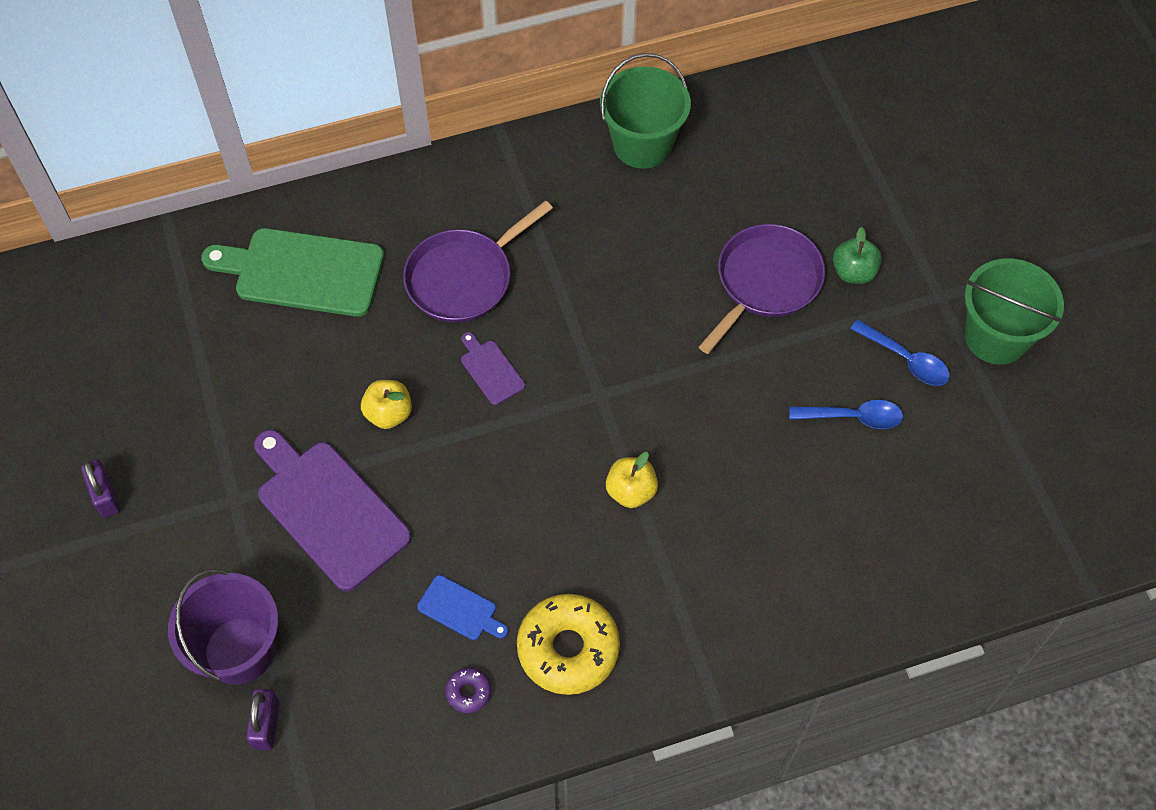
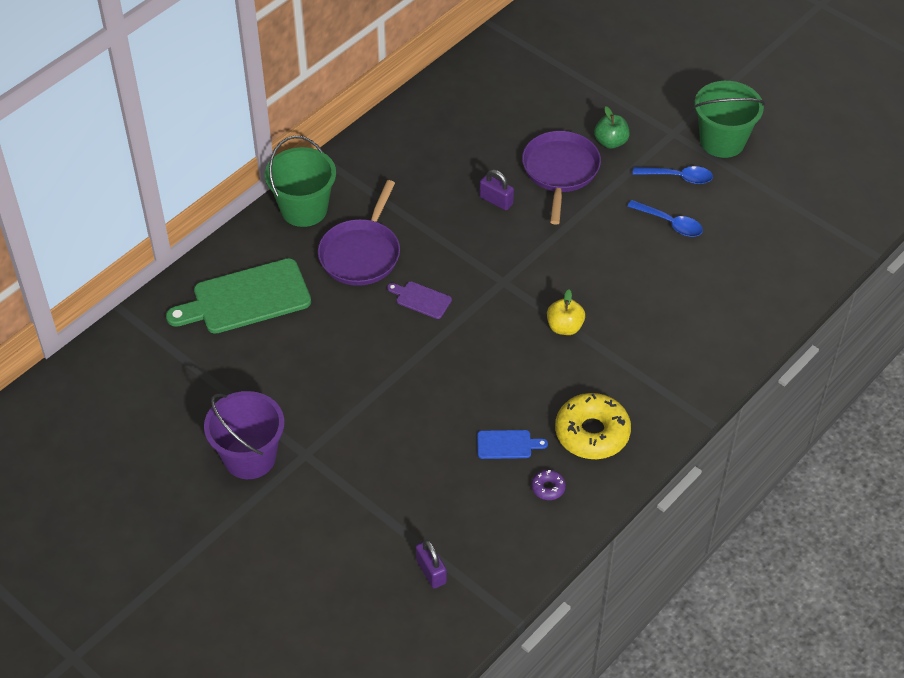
camera: 30 degrees left, 10 degrees down
(105, 496) = (212, 495): purple padlock -> purple padlock (496, 200)
(239, 650) = (379, 539): purple bucket -> purple bucket (250, 457)
(329, 510) = (376, 430): purple cutting board -> none
(389, 414) = (372, 355): yellow apple -> none
(642, 144) = (421, 124): green bucket -> green bucket (304, 209)
(853, 417) = (670, 223): blue spoon -> blue spoon turned 60 degrees clockwise

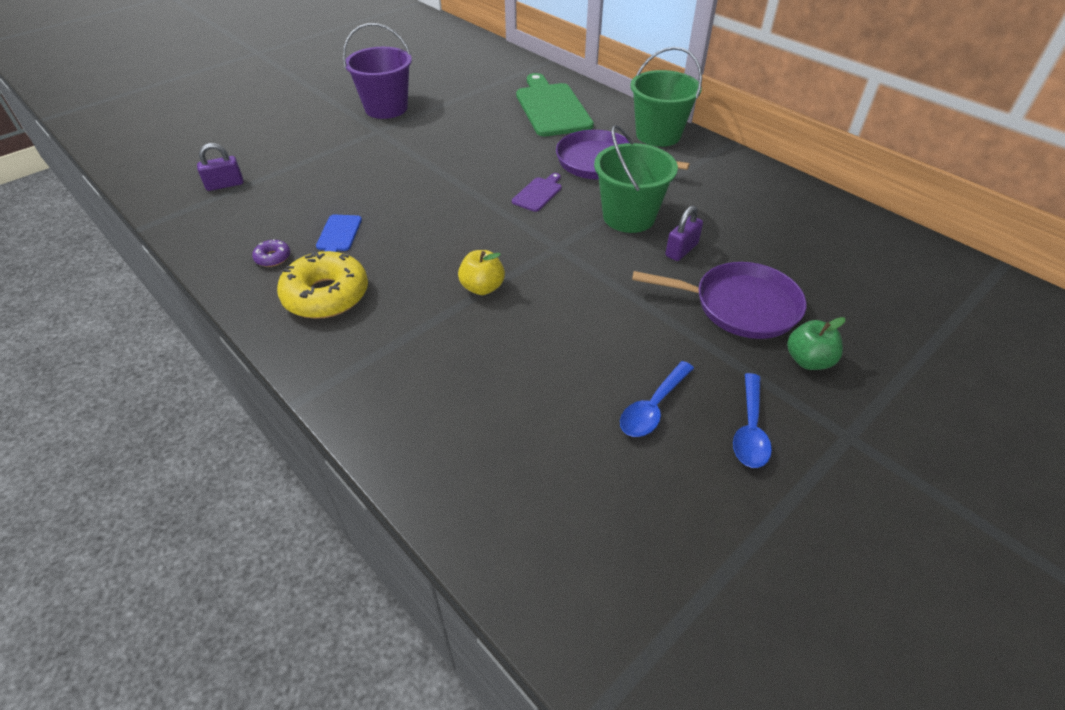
camera: 95 degrees right, 5 degrees down
(722, 141) = (848, 503): green bucket -> green bucket (629, 217)

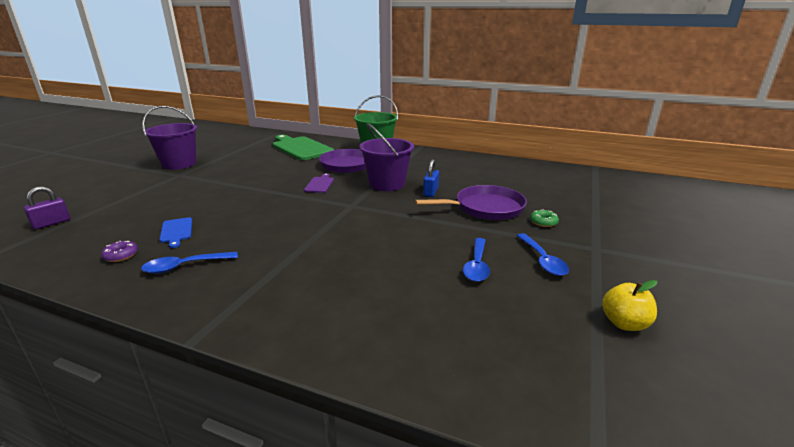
camera: 25 degrees left, 20 degrees down
(326, 295) = (184, 266): yellow donut -> blue spoon
(482, 287) = (313, 235): yellow apple -> yellow apple (624, 323)
(629, 217) = (387, 184): green bucket -> purple bucket
(681, 250) = (431, 192): purple padlock -> blue padlock
(808, 360) = (543, 222): green apple -> green donut

